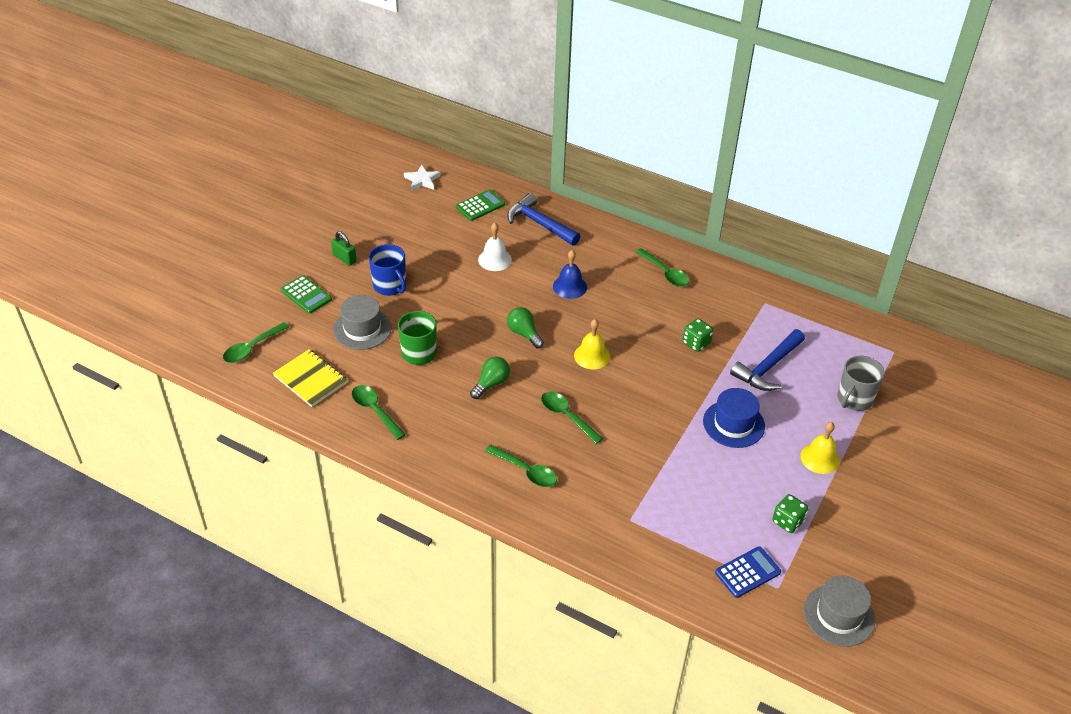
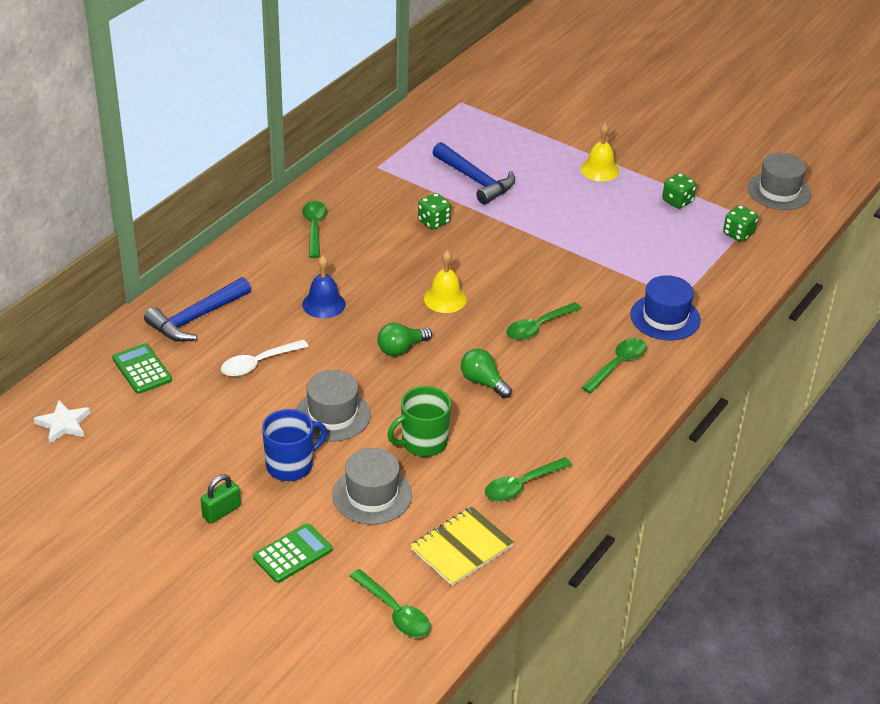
camera: 85 degrees left, 5 degrees down
(444, 302) = (332, 415): none -> grey hat
(495, 259) = (258, 363): white bell -> white spoon
(665, 273) = (314, 228): green spoon -> green spoon turned 60 degrees counterclockwise
(733, 424) = (553, 214): blue hat -> blue hat (665, 317)
(747, 572) = (738, 234): blue calculator -> green dice
(854, 399) = (524, 136): grey mug -> none

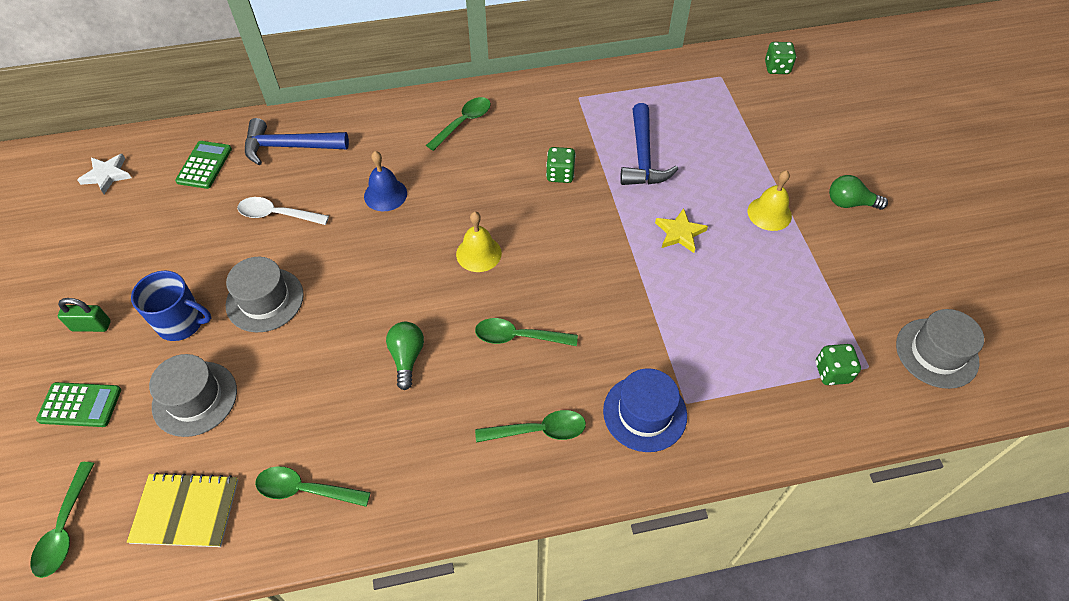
camera: 45 degrees right, 15 degrees up
(401, 349) = (387, 276): green light bulb -> green light bulb (850, 203)
(423, 442) = (290, 379): green mug -> none
(559, 212) = (680, 233): none -> yellow star
(677, 201) = (809, 294): green dice -> green dice (777, 68)

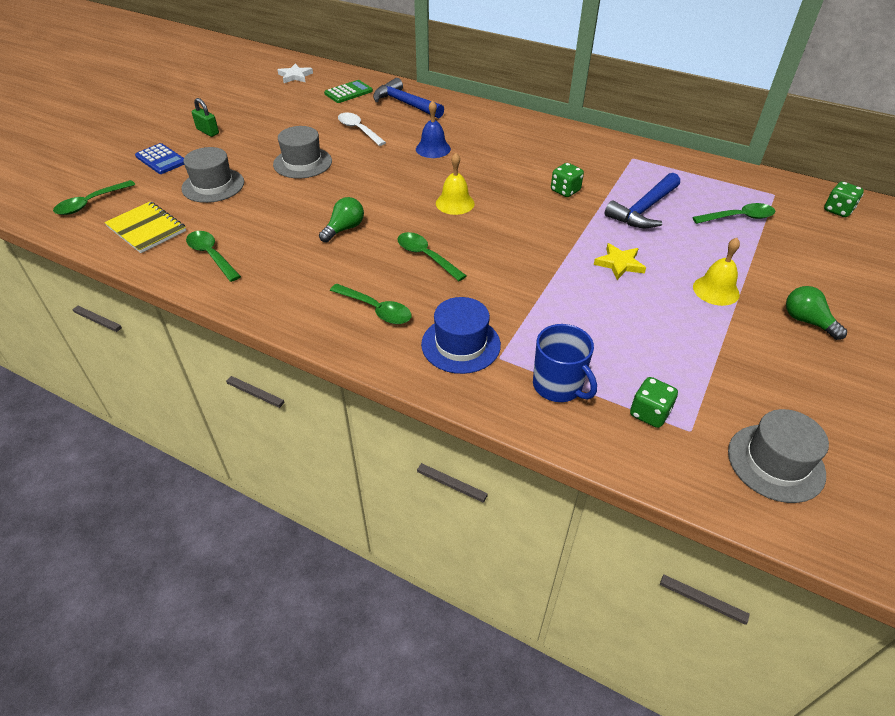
camera: 40 degrees right, 10 degrees down
(80, 405) = (161, 159): green calculator -> blue calculator
(181, 322) = (249, 151): blue mug -> blue mug (558, 386)
(463, 123) = (529, 137): green spoon -> green spoon (738, 217)

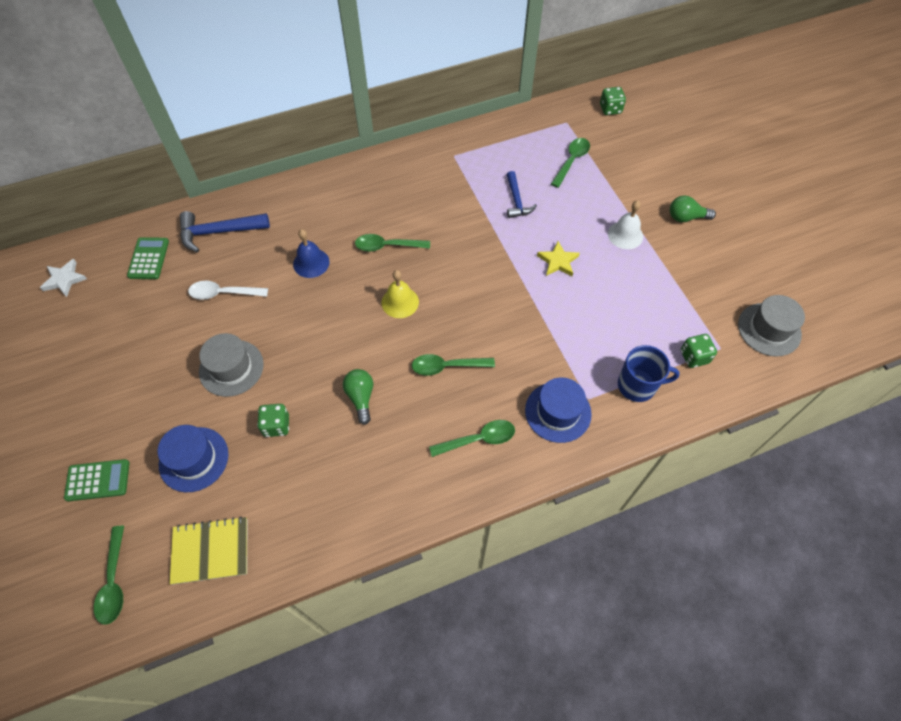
camera: 50 degrees left, 15 degrees up
(161, 159) = (98, 480): blue calculator -> green calculator
(208, 131) = (88, 413): green padlock -> none
(211, 255) = (304, 517): green spoon -> green spoon (387, 246)
(213, 185) = (194, 459): grey hat -> blue hat
(565, 191) = (452, 225): green dice -> green dice (276, 425)
(643, 210) = (516, 201): blue hammer -> blue hammer, size x0.65
(716, 290) = (625, 235): yellow bell -> white bell

